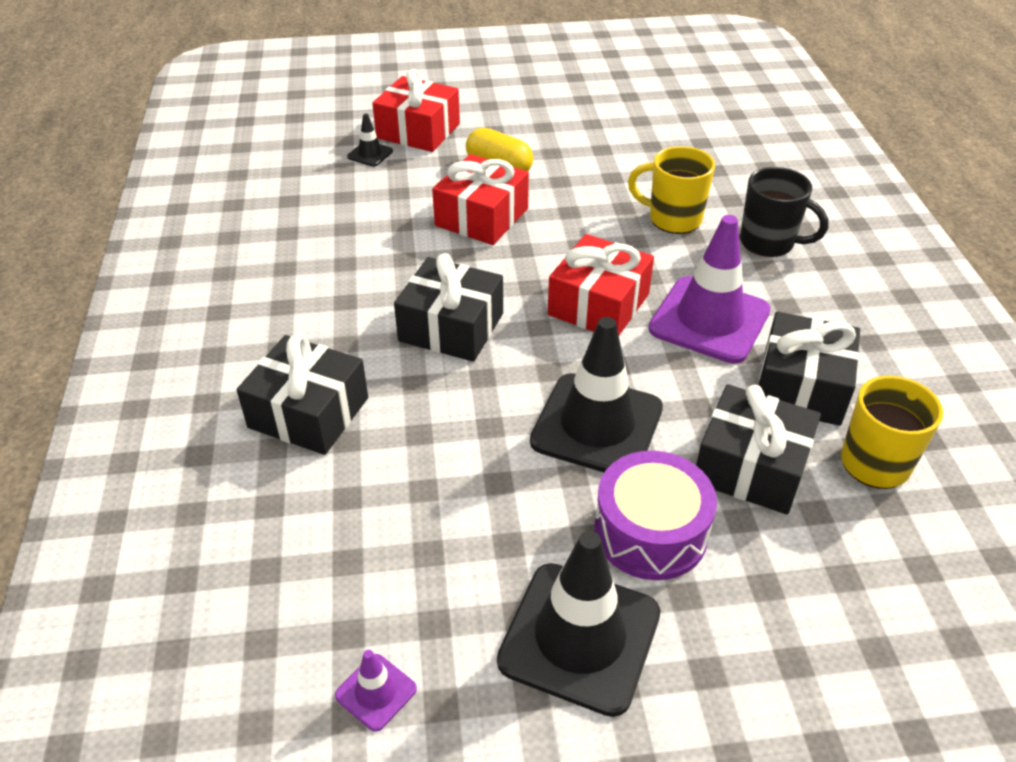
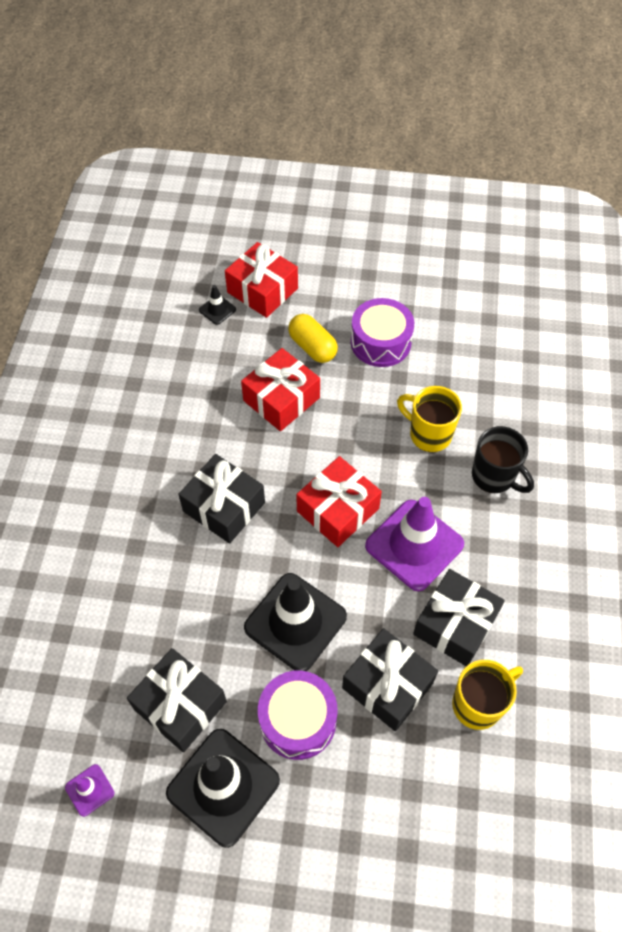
camera: 15 degrees right, 15 degrees up
(308, 413) = (105, 562): black gift -> black gift (180, 705)
(577, 152) = (380, 342): none -> purple drum

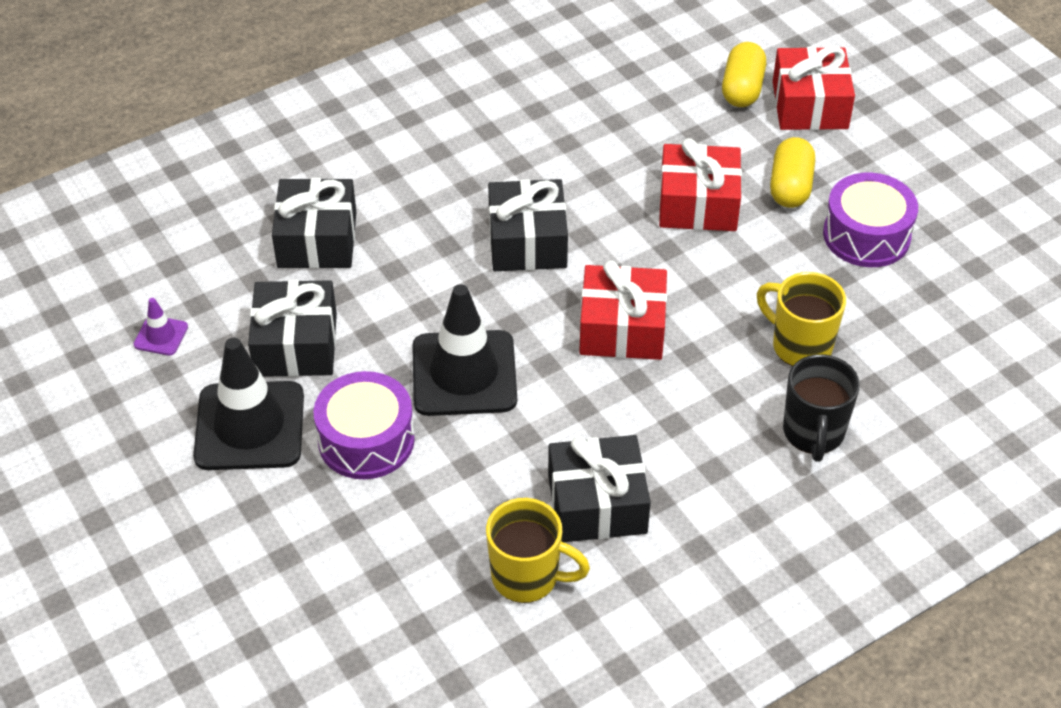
camera: 50 degrees right, 10 degrees down
(217, 310) = (742, 89): black traffic cone -> yellow capsule
(387, 685) = (472, 488): black gift -> black gift (317, 240)
(414, 545) = (651, 414): purple traffic cone -> none
(429, 434) = (800, 345): yellow mug -> yellow mug turned 45 degrees counterclockwise

